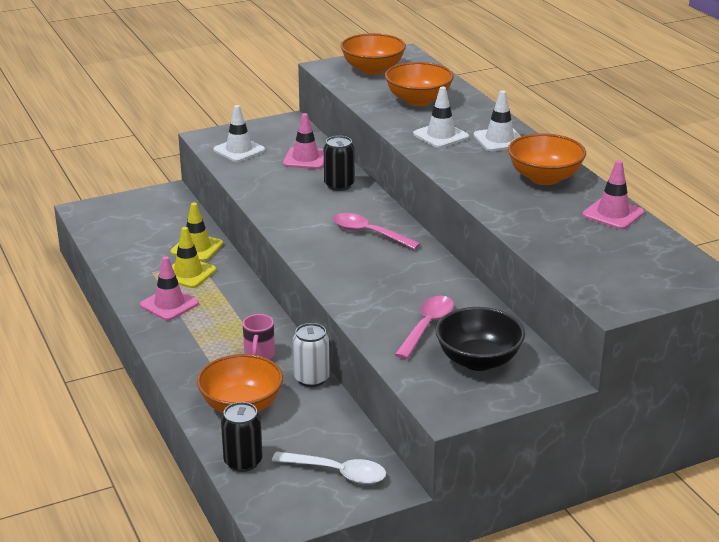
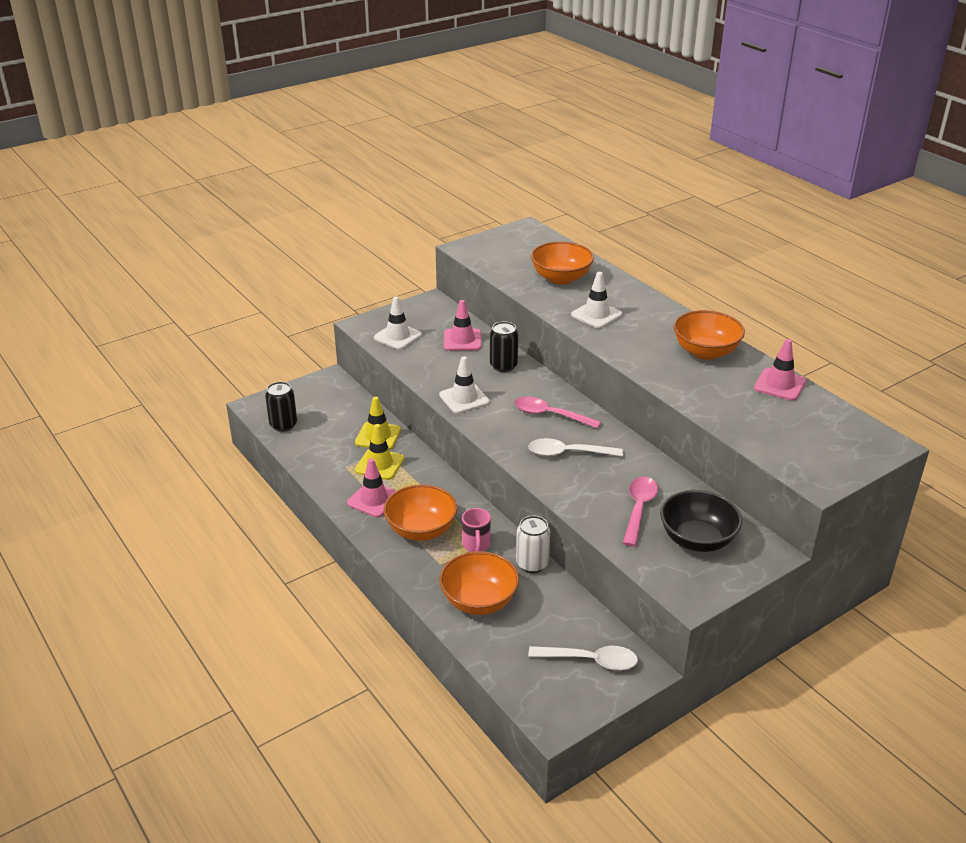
camera: 10 degrees left, 5 degrees up
(243, 462) = (501, 660): black can -> black can (283, 425)
(373, 69) = (506, 248): orange bowl -> orange bowl (421, 530)
(373, 269) = (568, 453): none -> white spoon
(499, 140) = (650, 315): white traffic cone -> white traffic cone (464, 399)

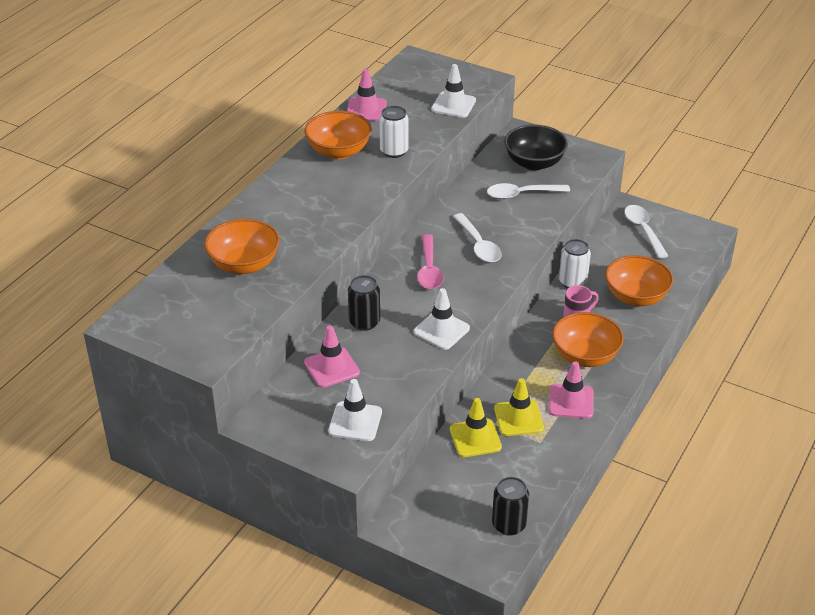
camera: 115 degrees left, 5 degrees up
(596, 315) = (310, 223): white traffic cone -> white traffic cone (453, 105)
(638, 509) = (522, 194): pink spoon -> white spoon
(689, 381) = (394, 151): none -> white can

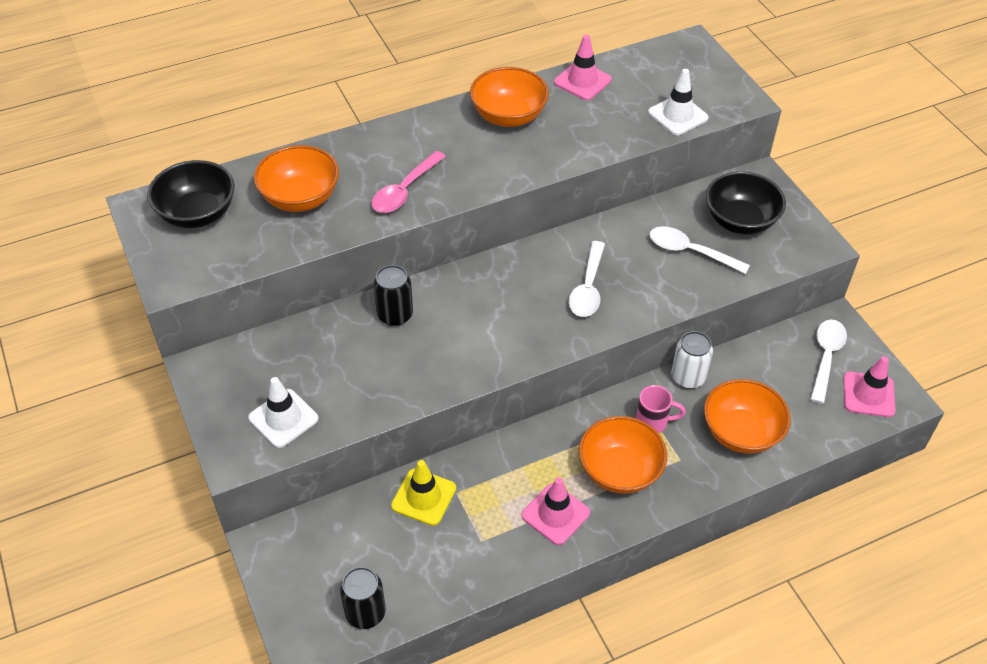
camera: 35 degrees right, 10 degrees up
(175, 309) = (197, 214): none -> black bowl
(332, 367) = (319, 347): pink traffic cone -> pink traffic cone (868, 394)
(394, 151) = (562, 141): white can -> none
(429, 269) = (512, 290): pink spoon -> pink spoon (405, 190)
(441, 330) = (458, 365): white traffic cone -> none
(518, 418) = (485, 501): yellow traffic cone -> none

